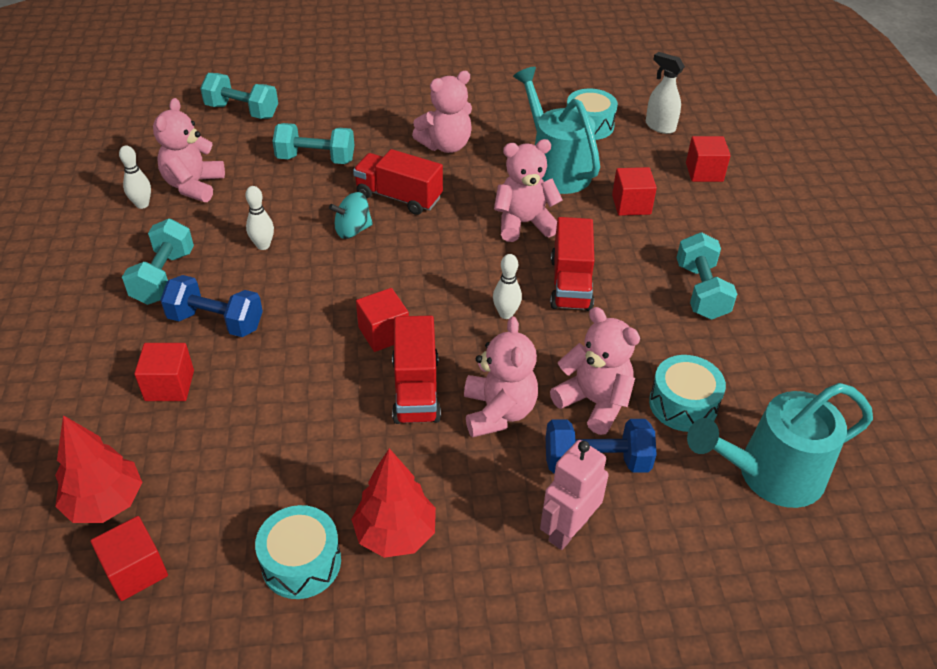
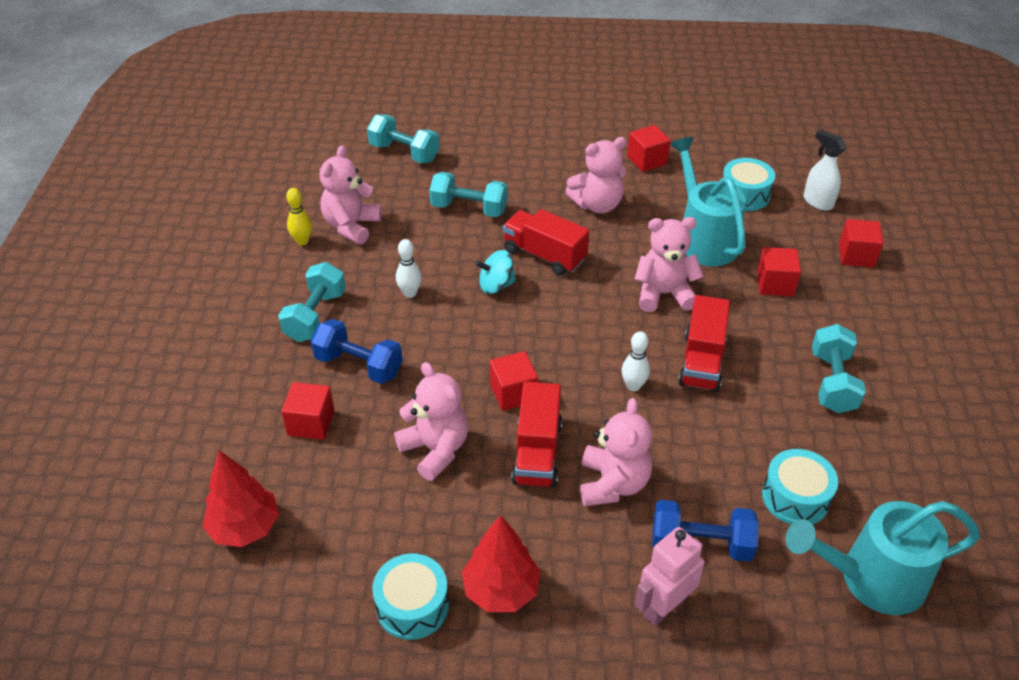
camera: 10 degrees right, 0 degrees up
(136, 570) = (266, 594): red cube -> red cube (647, 160)
(142, 204) = (302, 241): white bowling pin -> yellow bowling pin
(594, 402) = (707, 485): pink teddy bear -> pink teddy bear (435, 449)

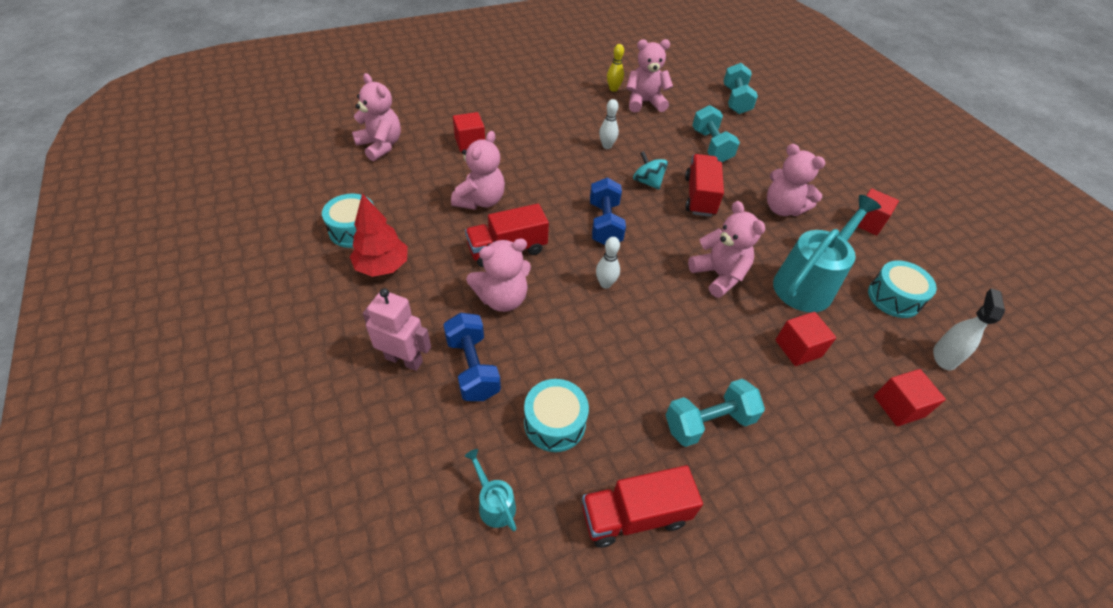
camera: 60 degrees right, 5 degrees up
(245, 528) = (380, 146): red tree -> pink teddy bear
(315, 316) = (555, 115): turquoise dumbbell -> none
(359, 365) = (528, 146): blue dumbbell -> blue dumbbell (605, 224)
(513, 393) = (553, 221): red cube -> none
(701, 361) = (663, 319): red truck -> red truck (634, 515)
(870, 579) = (494, 503): turquoise watering can -> turquoise watering can, size x0.46

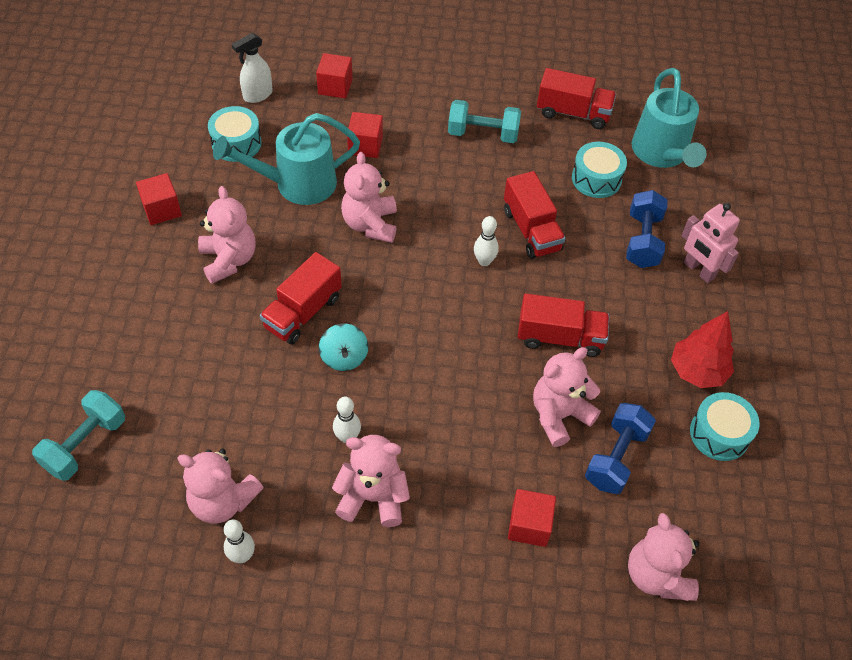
camera: 150 degrees left, 5 degrees up
(494, 503) = (662, 154): turquoise watering can -> turquoise watering can, size x2.18
(502, 298) = (590, 288): pink teddy bear -> pink teddy bear (373, 497)
(585, 330) = (531, 230): none -> red truck
(605, 224) = (437, 324): blue dumbbell -> blue dumbbell (616, 457)
(613, 89) = (242, 556): yellow bowling pin -> white bowling pin
(711, 146) = (213, 377): turquoise dumbbell -> none

